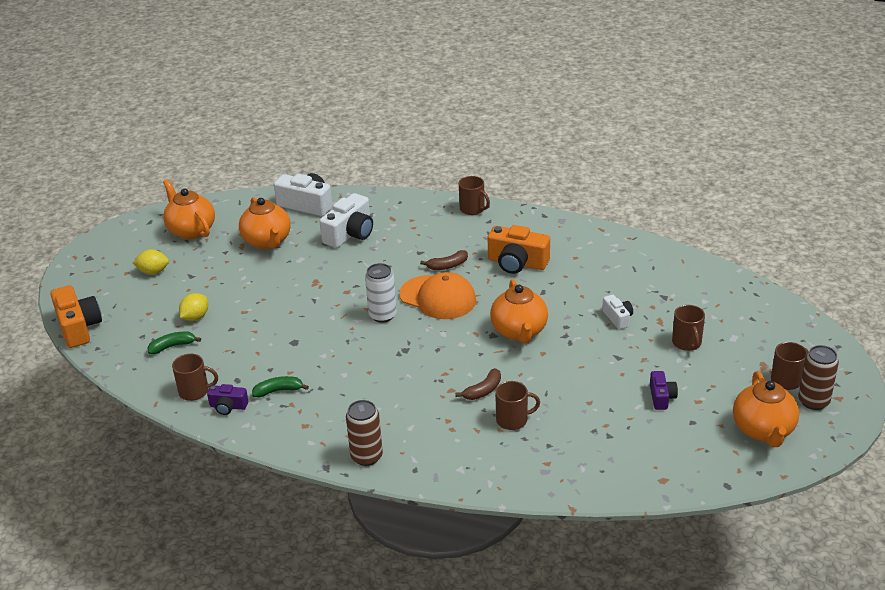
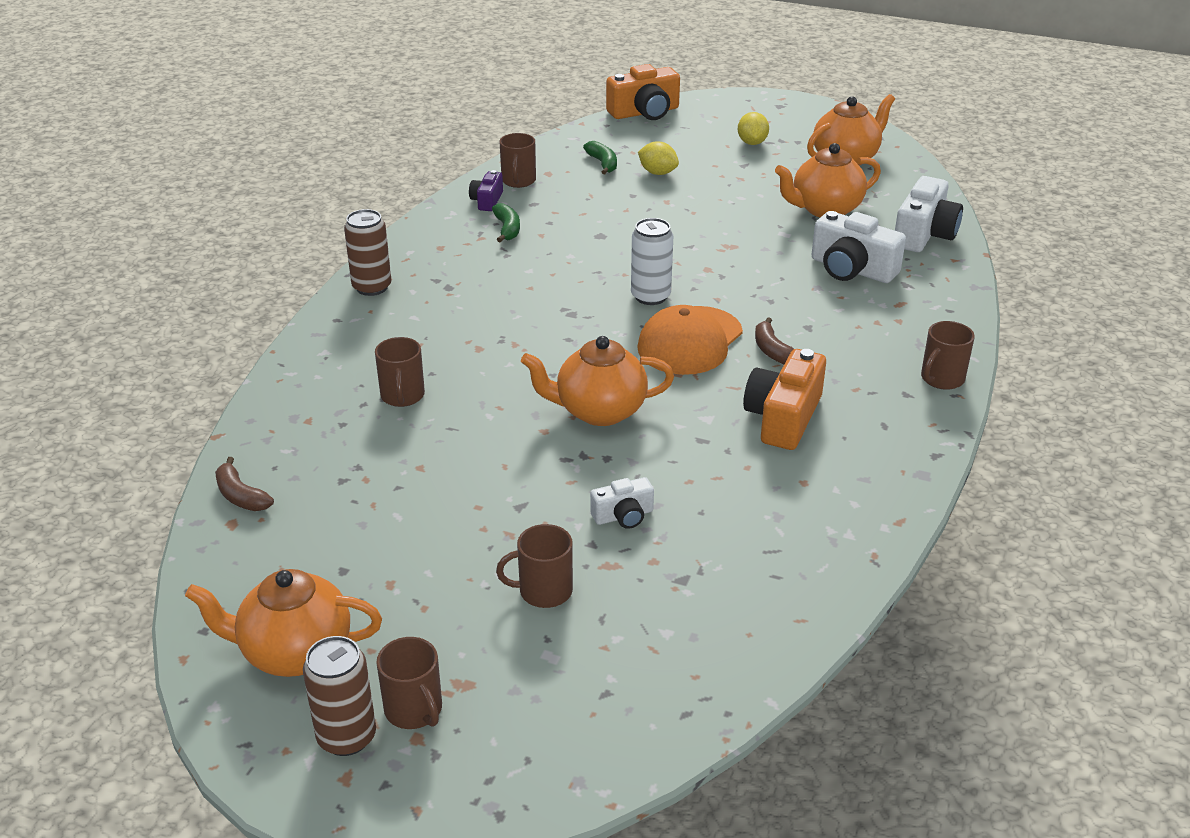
camera: 90 degrees right, 0 degrees up
(483, 390) = (470, 374): brown banana -> brown banana (241, 496)
(661, 397) = (410, 543): purple camera -> none

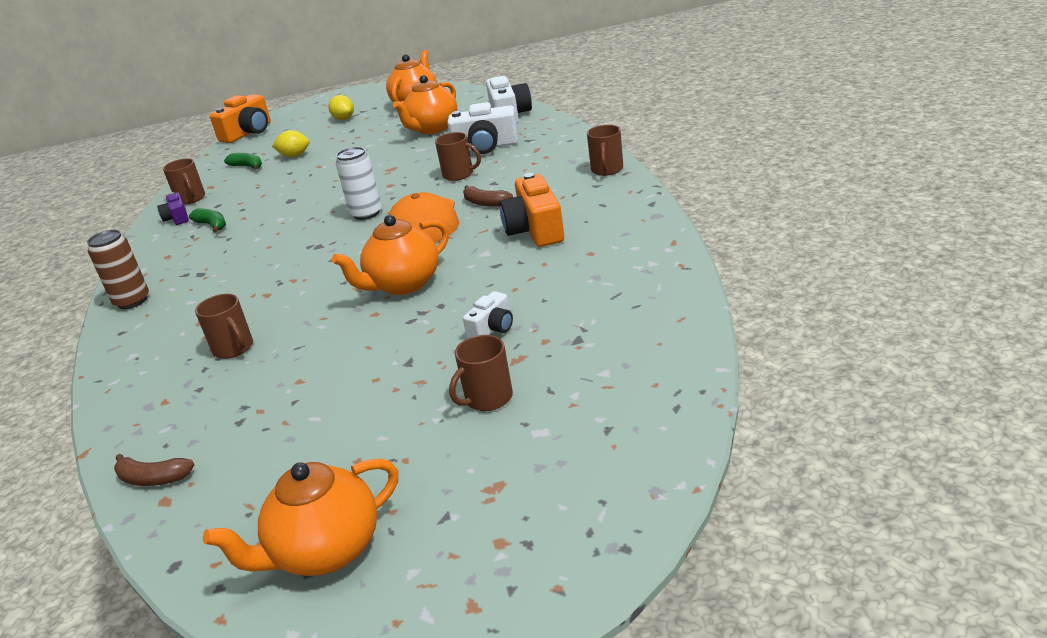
camera: 30 degrees left, 5 degrees down
(347, 737) = (440, 578): brown can -> none
(414, 710) = (476, 526): brown mug -> brown mug (459, 174)

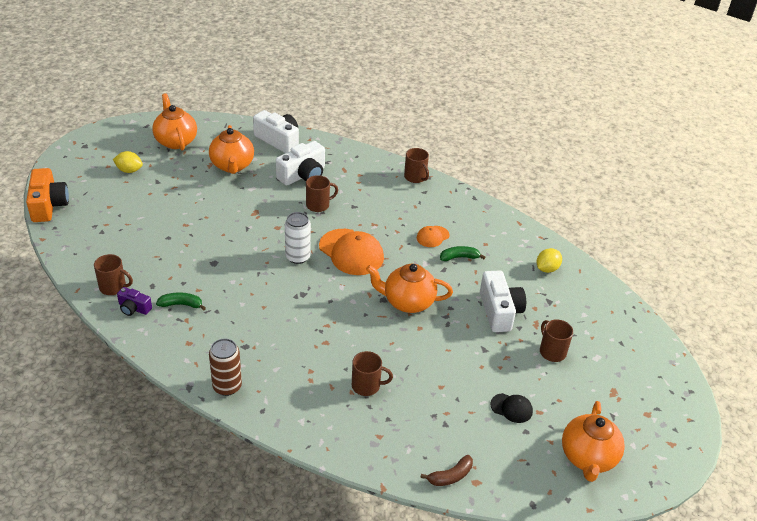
camera: 50 degrees left, 10 degrees up
(247, 166) = (114, 241): green banana -> green banana (459, 257)
(294, 156) = (144, 220): yellow lemon -> yellow lemon (547, 269)
(333, 440) = (511, 408): none -> black cap
(403, 285) = (407, 302): orange teapot -> orange teapot turned 90 degrees clockwise
(485, 203) = (372, 224): brown banana -> none
(487, 398) = (552, 351): brown mug -> brown mug turned 150 degrees clockwise
(492, 328) = (499, 311): white camera -> white camera, size x1.82
(535, 230) = (432, 236): orange camera -> orange cap

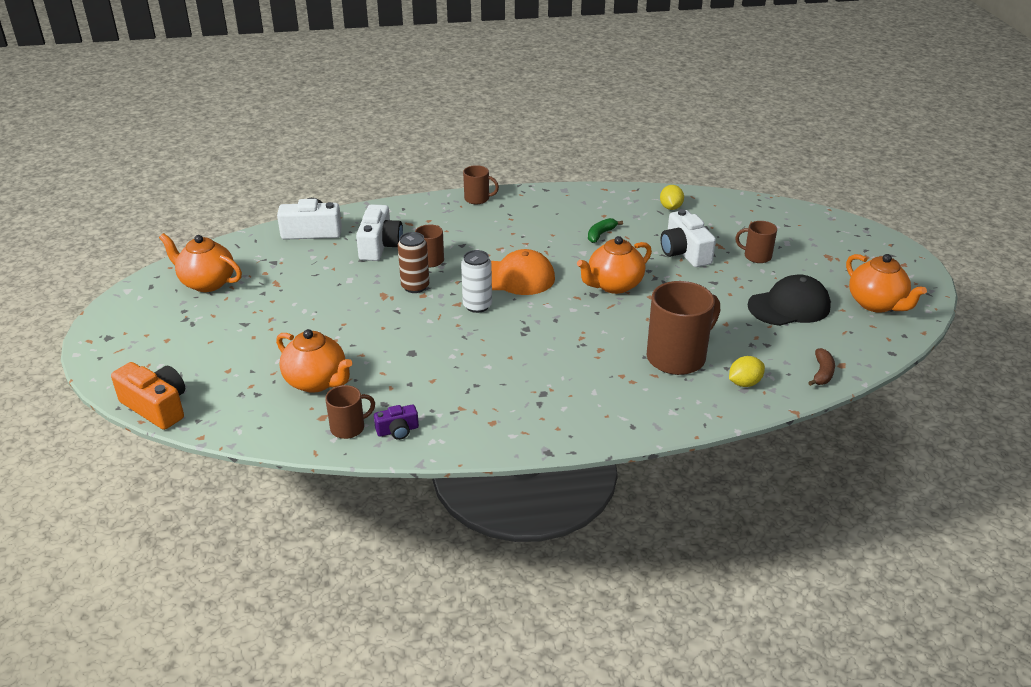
camera: 40 degrees left, 5 degrees down
(129, 170) = (198, 331): yellow lemon -> yellow lemon (744, 383)
(181, 304) = (436, 400): green banana -> none
(227, 386) = (578, 430): brown can -> brown can (415, 286)
(232, 166) = (300, 273): orange teapot -> orange teapot (317, 382)
(367, 386) = (677, 357): brown mug -> brown mug, size x1.90
(432, 236) = (558, 232): orange cap -> none
(499, 311) = (684, 252): white camera -> white camera turned 150 degrees counterclockwise
(511, 408) = (789, 306): black cap -> black cap, size x1.96

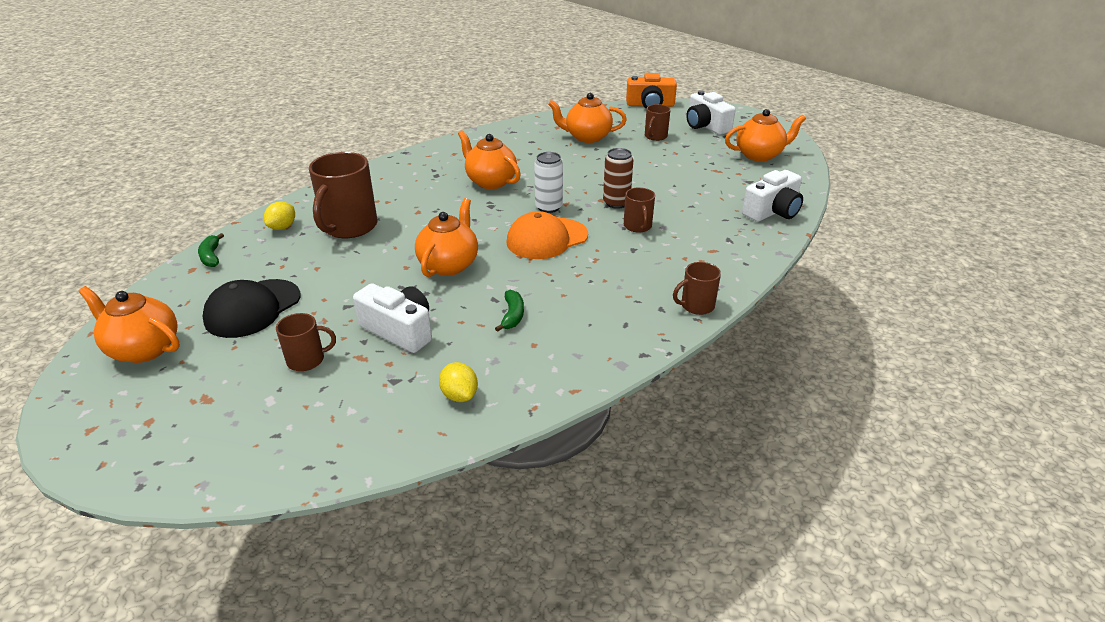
camera: 145 degrees right, 0 degrees up
(349, 428) = (535, 128): brown mug -> brown mug (655, 136)
(380, 246) = (698, 221): white camera -> white camera (706, 126)
(397, 430) = (506, 134): purple camera -> none
(496, 359) = (490, 181): none -> orange teapot
(822, 373) = (211, 256): brown banana -> green banana

